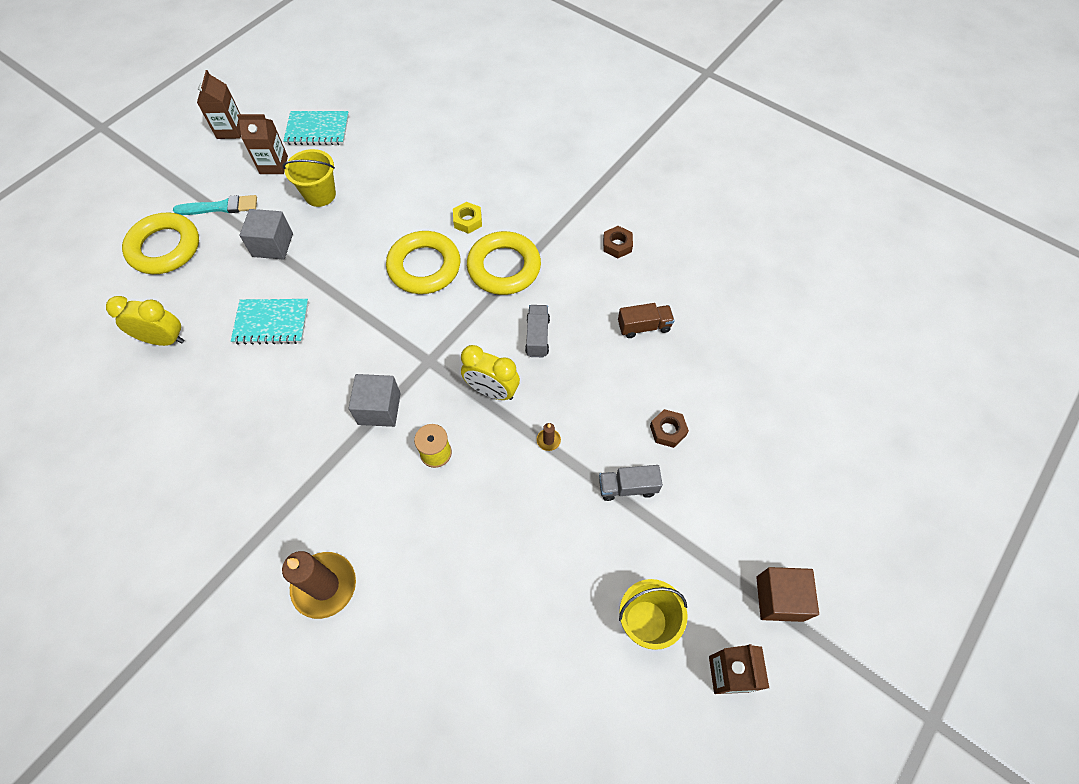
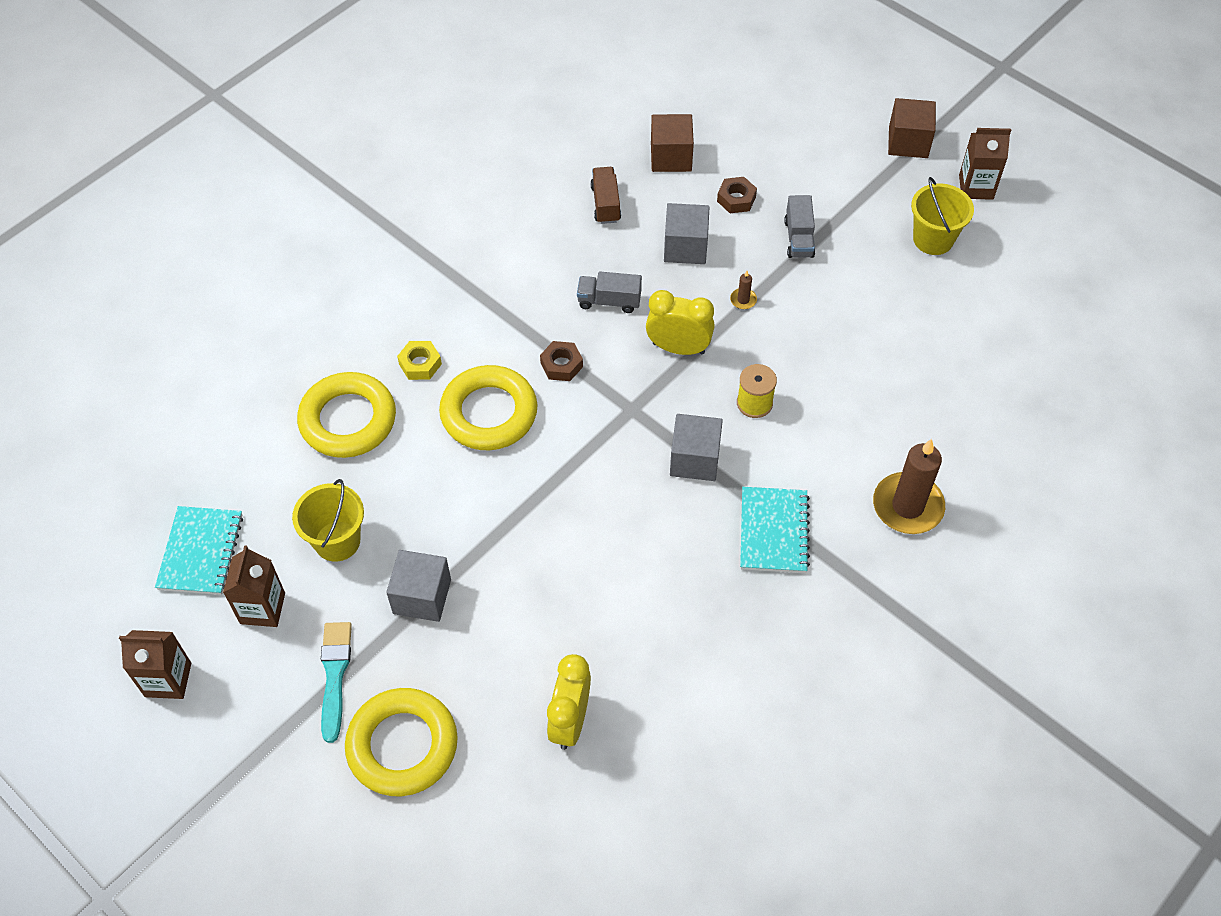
camera: 85 degrees left, 5 degrees down
(271, 323) = (557, 586): turquoise notebook -> turquoise notebook (773, 531)
(492, 391) = (678, 348): yellow clock -> yellow clock turned 105 degrees counterclockwise
(504, 267) = (503, 328): yellow ring -> yellow ring (348, 420)
(603, 391) = (685, 247): none -> grey cube
(617, 245) = (486, 215): brown nut -> brown nut (561, 365)
(709, 373) = (671, 157): none -> brown cube

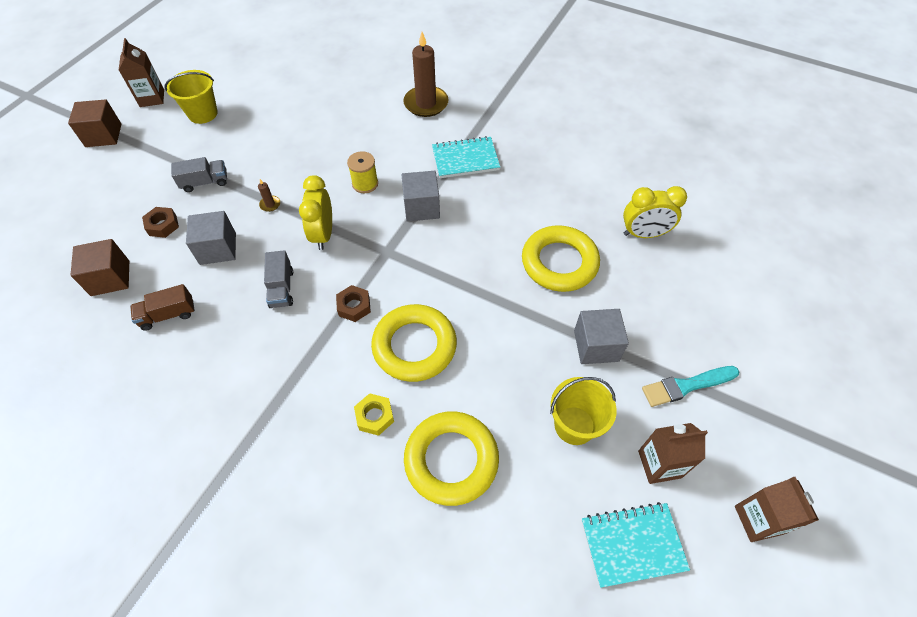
camera: 105 degrees left, 0 degrees up
(402, 745) = (712, 323): yellow ring -> yellow ring (559, 262)

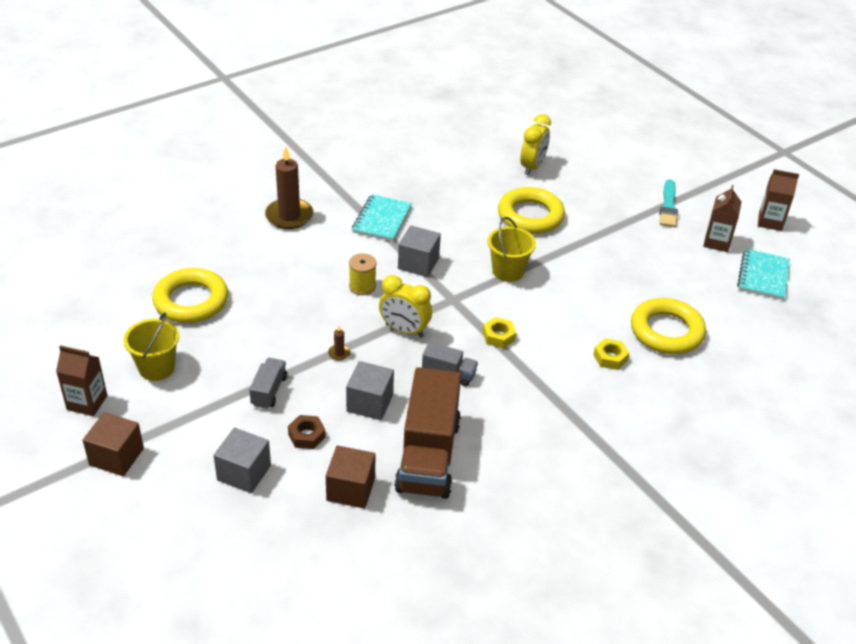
camera: 65 degrees left, 15 degrees down
(168, 315) = (428, 456): brown truck -> brown truck, size x2.16
(354, 306) = (498, 336): brown nut -> yellow nut
(414, 346) = (559, 316): yellow ring -> yellow ring (191, 301)
(574, 425) = (670, 265): yellow bucket -> yellow bucket (508, 271)
(596, 346) = (614, 230): grey cube -> grey cube (244, 473)

